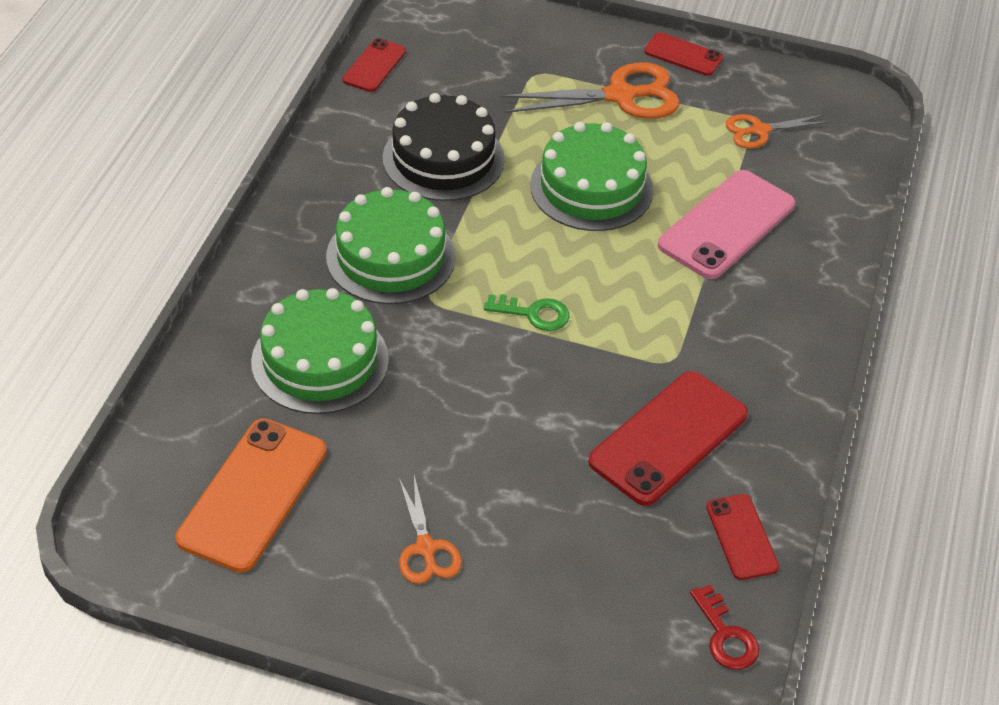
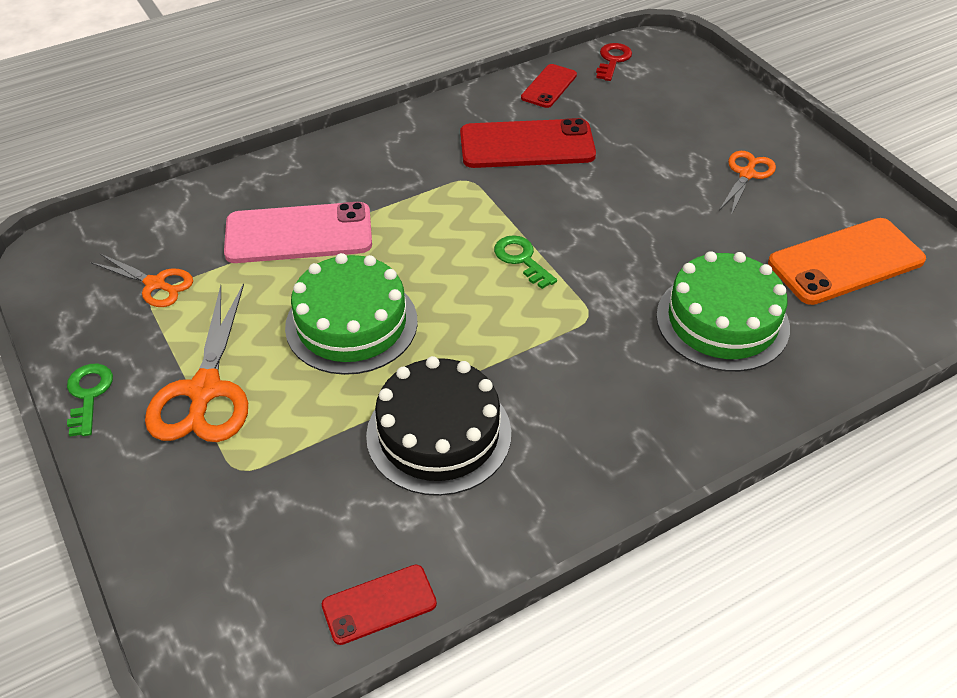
camera: 135 degrees left, 0 degrees up
(390, 256) = (585, 369): green cake -> none
(620, 96) = (205, 391): orange scissors -> orange scissors turned 120 degrees counterclockwise
(683, 55) = (88, 395): red phone -> green key

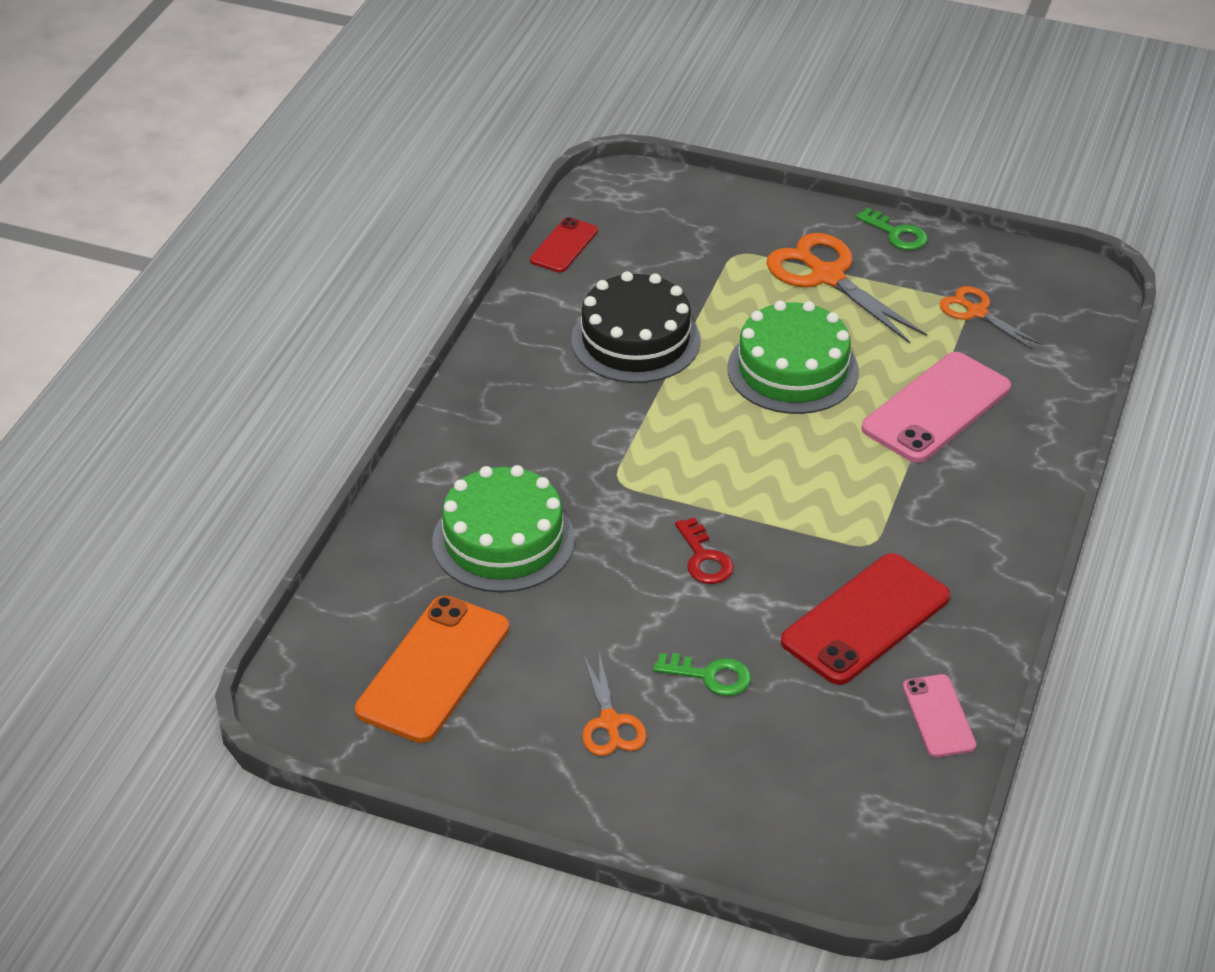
camera: 140 degrees right, 5 degrees down
(155, 284) = (976, 312): orange scissors -> orange scissors turned 60 degrees clockwise
(521, 259) = (727, 496): green key -> green key (710, 676)
(549, 86) = (938, 716): red phone -> pink phone
(612, 60) = (918, 810): red key -> red key (704, 558)

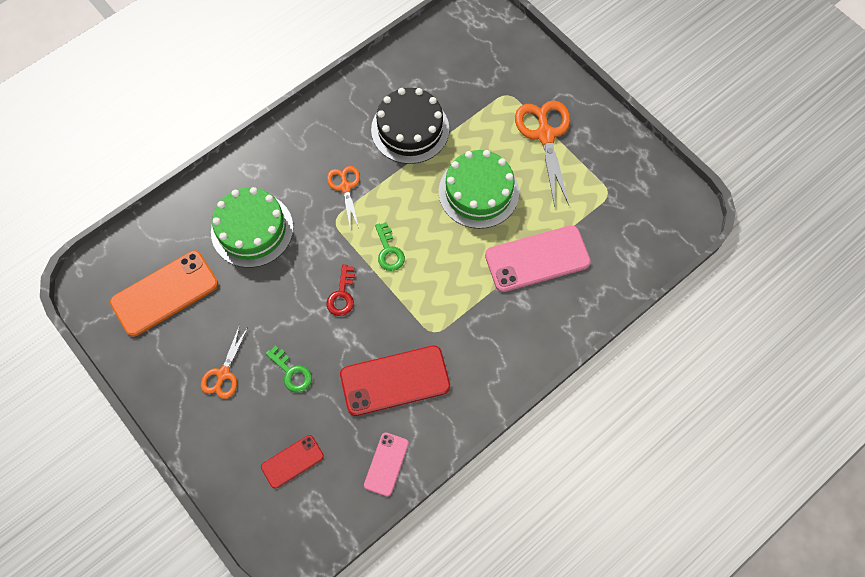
camera: 30 degrees right, 25 degrees up
(564, 246) = (418, 44): red phone -> red phone (292, 461)
(896, 234) = (607, 123): green key -> green key (389, 251)
(976, 312) = (610, 202): orange scissors -> orange scissors (345, 187)

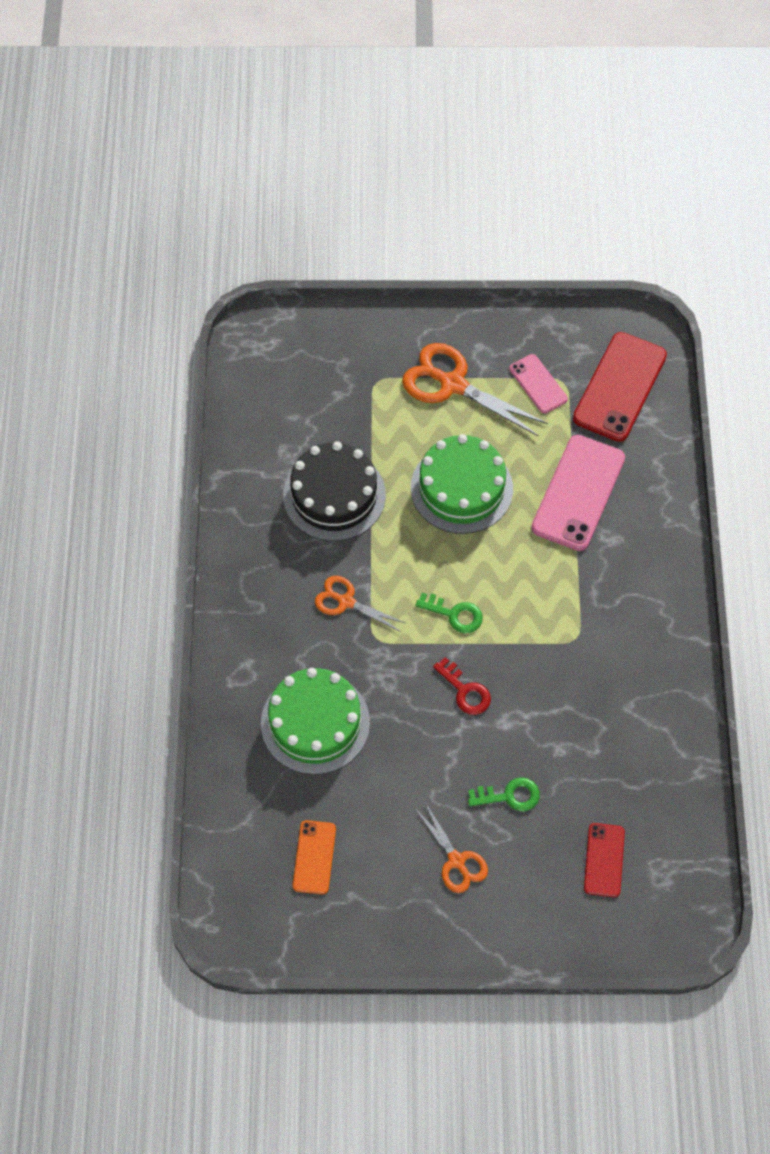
camera: 50 degrees left, 5 degrees down
(165, 293) = (314, 857): orange phone -> orange phone, size x0.55
(386, 464) = (675, 777): pink phone -> pink phone (538, 384)
(395, 381) = (597, 709): red phone -> red phone (620, 387)

